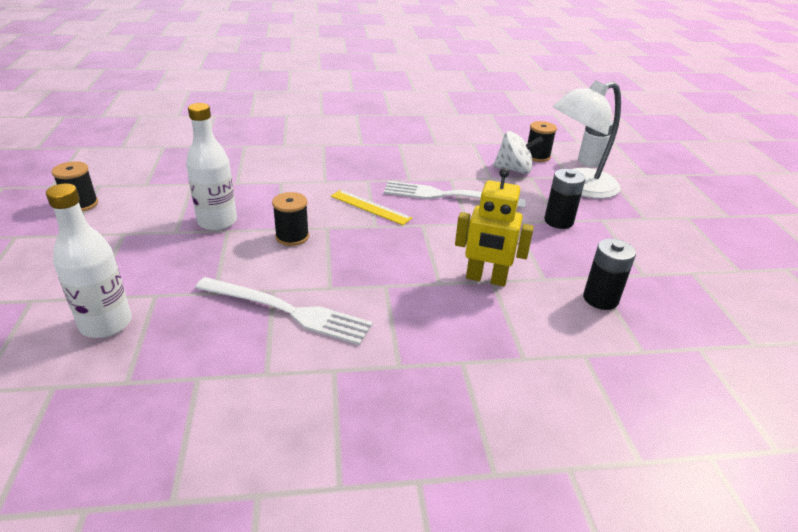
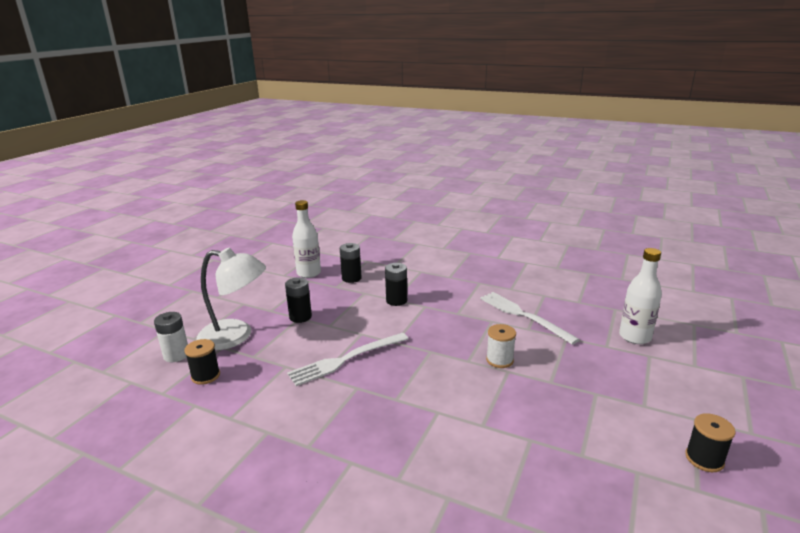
camera: 145 degrees left, 10 degrees down
(217, 222) = (558, 392): white bottle -> white bottle (309, 273)
(292, 237) = (499, 360): black spool -> white spool
(370, 207) = (420, 368): yellow ruler -> none
(448, 195) = (346, 359): white fork -> white fork turned 105 degrees clockwise
(486, 279) = (396, 300): yellow robot -> black battery
(514, 169) = (252, 368): white spinning top -> none

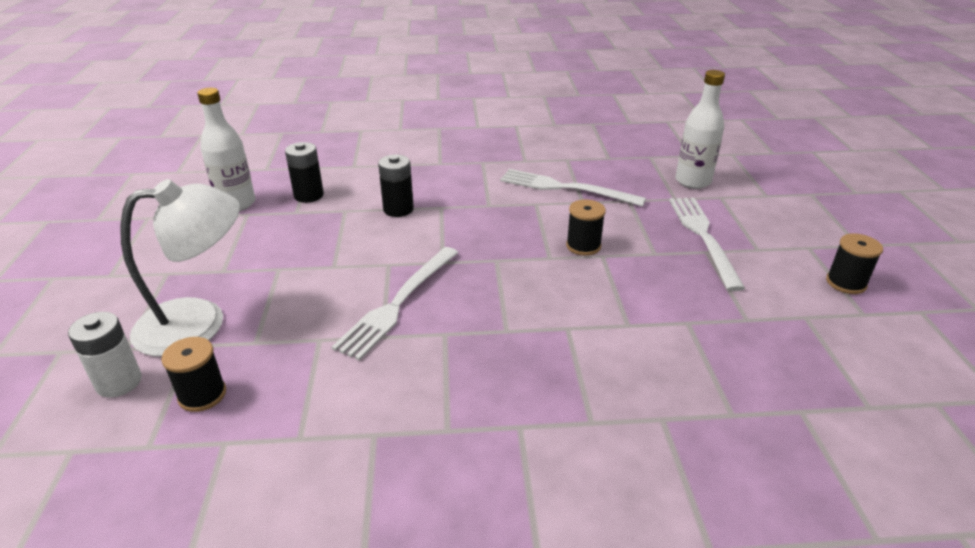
camera: 30 degrees left, 10 degrees up
(300, 317) = (280, 267): black battery -> none
(499, 360) = (583, 246): white spool -> black spool
(603, 382) = (703, 237): none -> white fork

